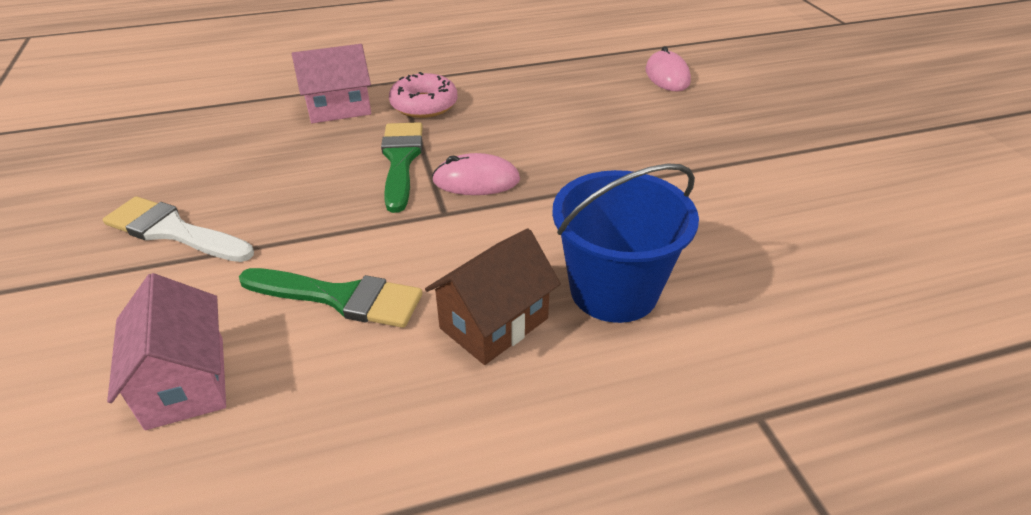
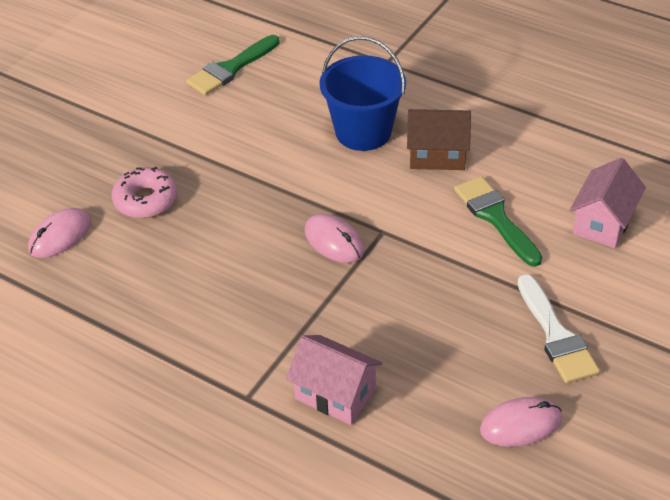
camera: 130 degrees left, 5 degrees up
(165, 161) = (521, 425): none -> pink mouse
(401, 160) = (357, 294): green brush -> green brush (230, 68)
(424, 105) = (269, 345): pink donut -> pink donut (146, 200)

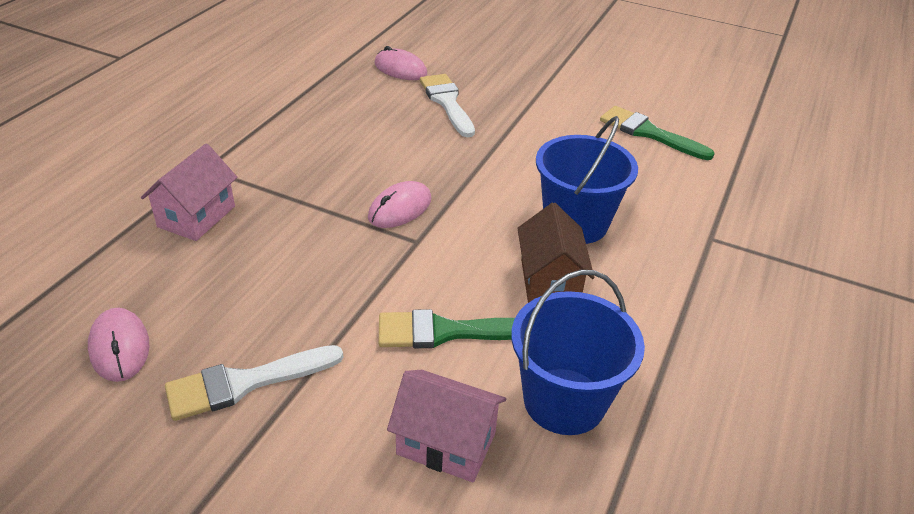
camera: 80 degrees right, 5 degrees down
(146, 200) = (447, 102): pink donut -> white brush
(495, 217) = (446, 332): green brush -> green brush turned 150 degrees counterclockwise
(561, 162) = (564, 401): none -> blue bucket

